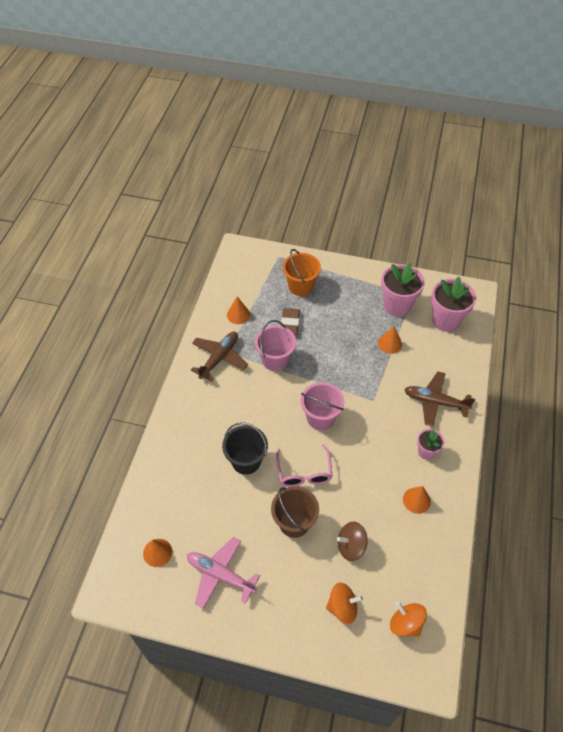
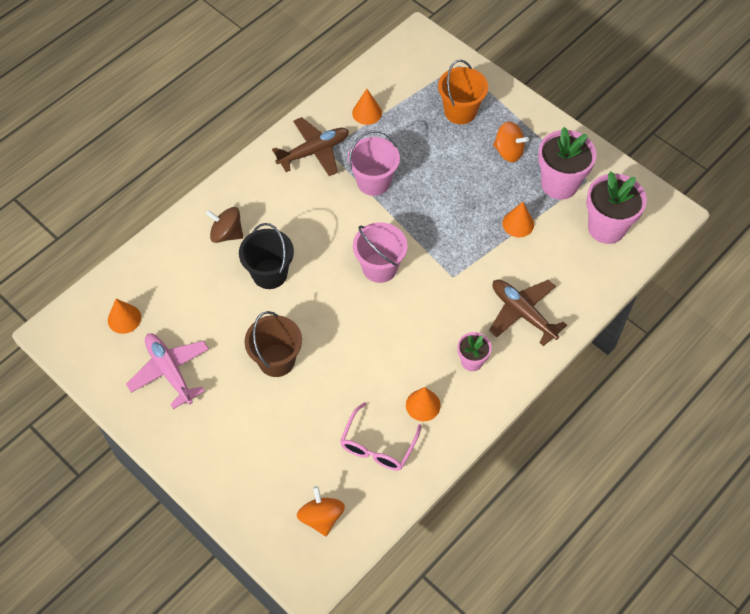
camera: 30 degrees right, 5 degrees up
(290, 323) = (418, 148): brown eraser -> none
(304, 472) = (322, 315): pink glasses -> pink glasses (378, 445)
(342, 607) = (268, 467): orange spinning top -> orange spinning top (508, 151)
(351, 546) = (319, 414): brown spinning top -> brown spinning top (227, 234)

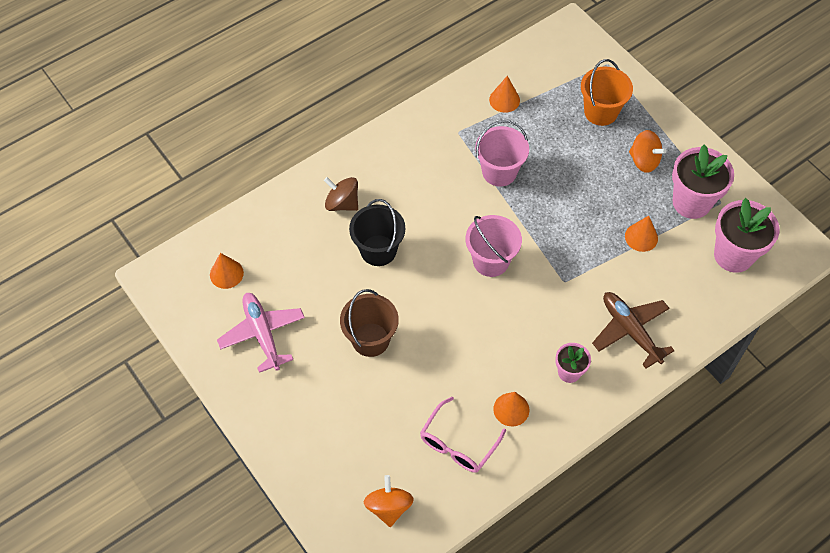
camera: 10 degrees right, 0 degrees up
(314, 152) = (444, 132): brown plane -> none

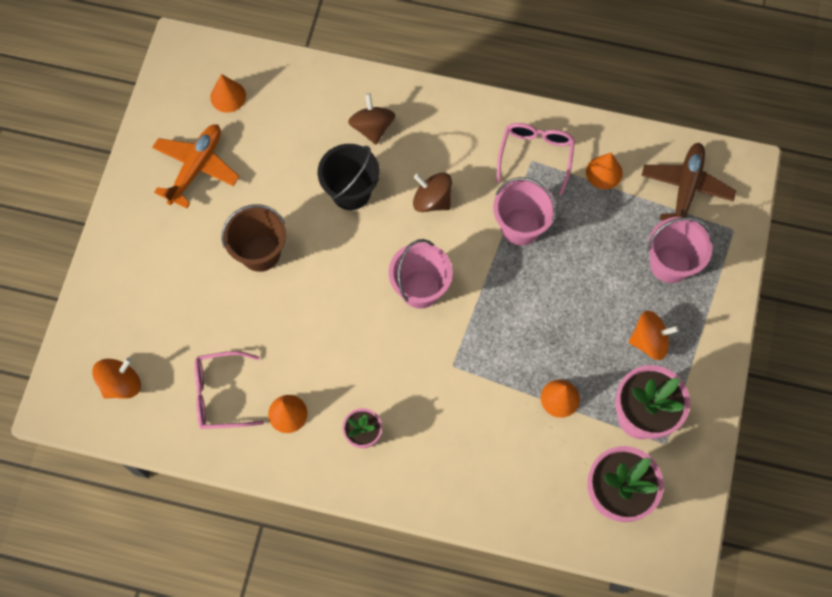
camera: 50 degrees right, 10 degrees up
(262, 334) = (196, 167): pink plane -> orange plane
(431, 207) = (432, 200): none -> brown spinning top
(456, 127) = (535, 156): none -> pink glasses
(600, 112) = (670, 264): orange bucket -> pink bucket
(630, 331) = (450, 458): brown plane -> brown plane (686, 188)
(644, 161) = (649, 341): orange spinning top -> orange spinning top turned 90 degrees counterclockwise

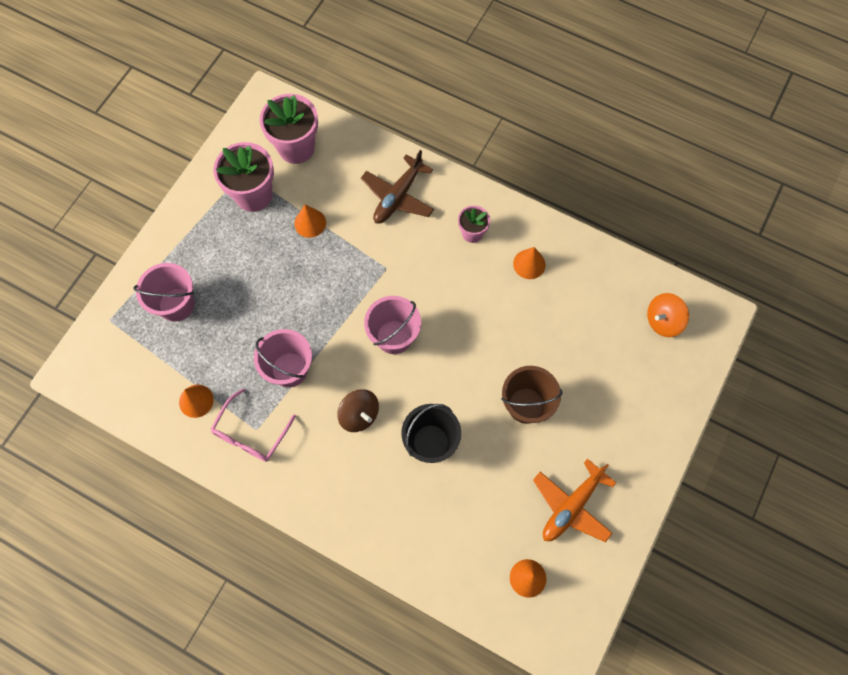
camera: 165 degrees left, 0 degrees up
(221, 394) = (580, 292): pink glasses -> none
(372, 127) = (393, 504): brown spinning top -> none
(649, 341) = (222, 248): orange spinning top -> none
(686, 188) = (131, 367): brown plane -> brown plane (398, 196)

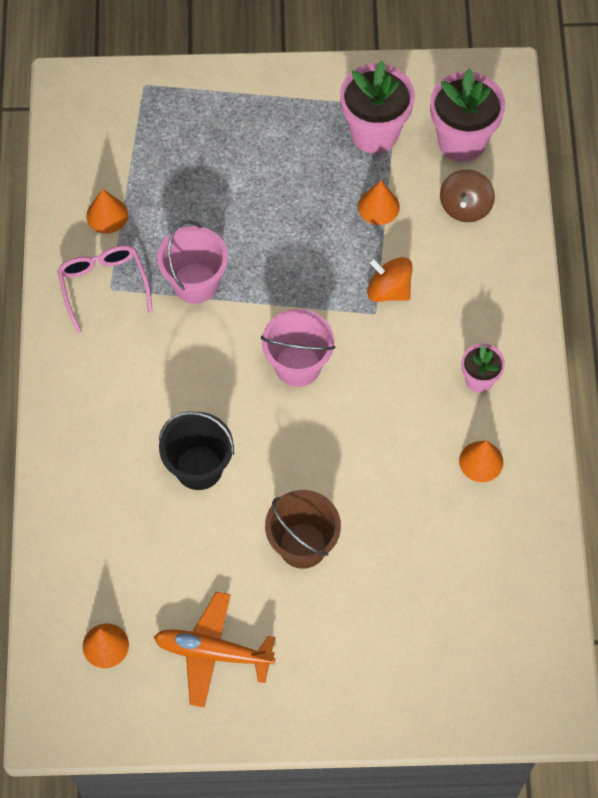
camera: 60 degrees right, 5 degrees down
(176, 304) = (199, 135): pink bucket -> none
(251, 433) = (103, 286): pink glasses -> pink glasses turned 75 degrees clockwise
(359, 415) = (186, 379): brown spinning top -> brown spinning top (465, 206)
(398, 196) = (472, 277): brown plane -> none
(663, 321) = (506, 648): orange spinning top -> orange spinning top (389, 290)

